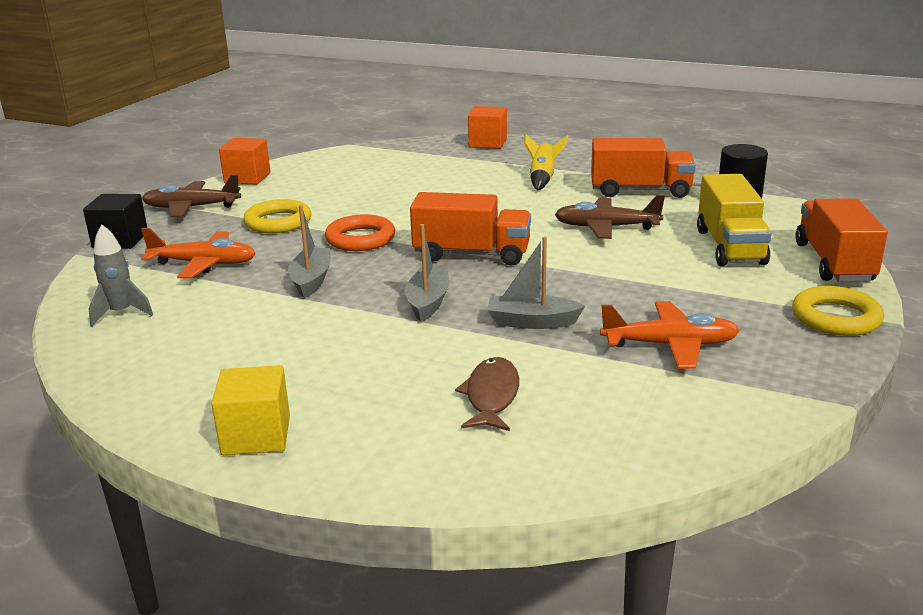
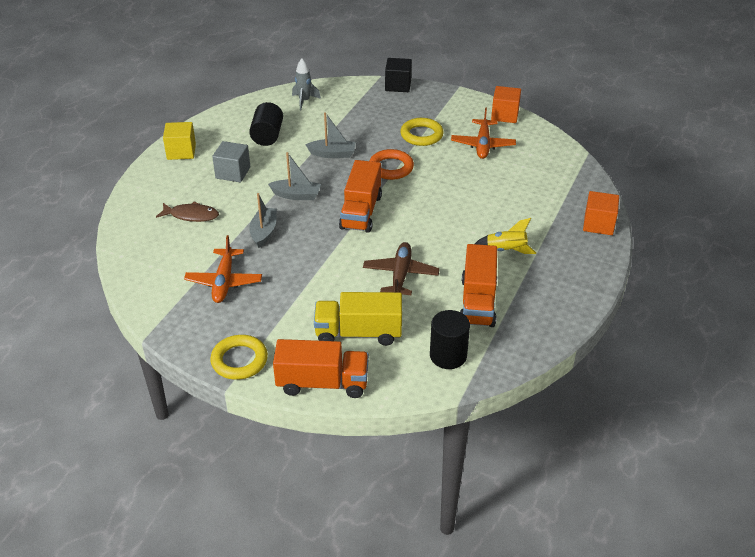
camera: 90 degrees right, 15 degrees up
(191, 208) = (448, 101): brown plane -> none
(204, 264) = (360, 117): orange plane -> orange plane (483, 145)
(230, 341) = (267, 136): none -> black cylinder
(351, 365) = (233, 173): none -> grey cube

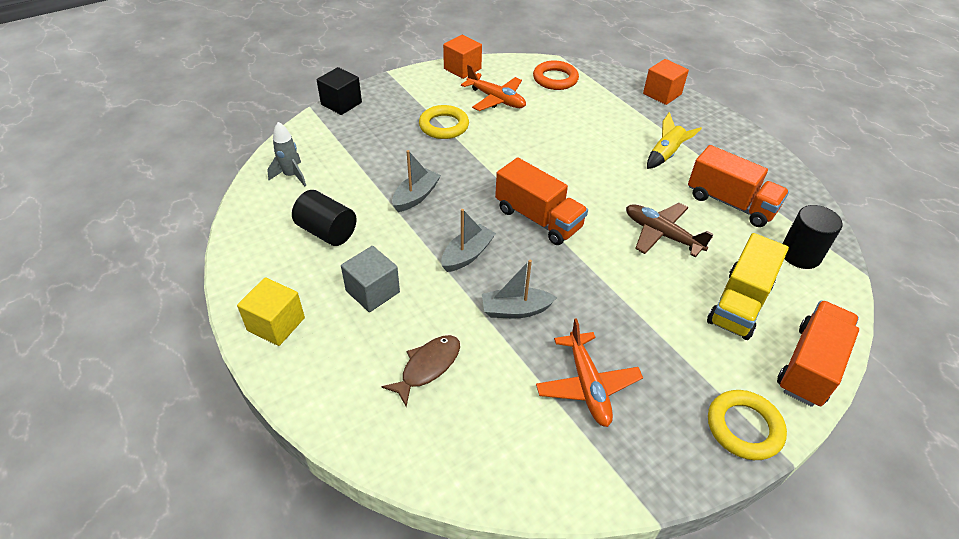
camera: 60 degrees left, 5 degrees up
(224, 282) = (587, 385): orange plane -> orange plane turned 45 degrees clockwise
(264, 232) = (515, 310): grey boat -> grey boat turned 45 degrees counterclockwise
(391, 168) = (480, 167): orange ring -> orange ring (555, 79)

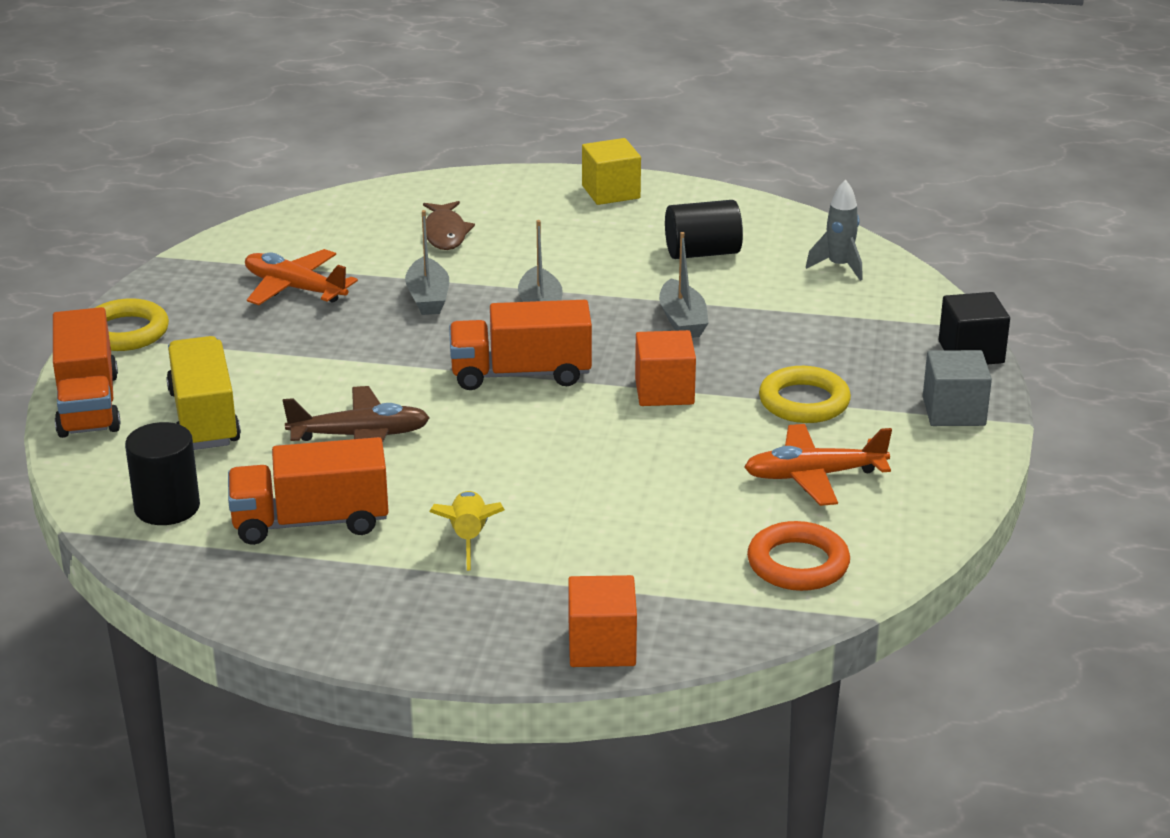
camera: 135 degrees right, 15 degrees down
(372, 291) = (575, 244): grey cube -> grey cube (953, 411)
(462, 69) = (949, 491): orange cube -> orange cube (664, 391)
(515, 310) = (428, 298): grey boat -> grey boat turned 135 degrees clockwise

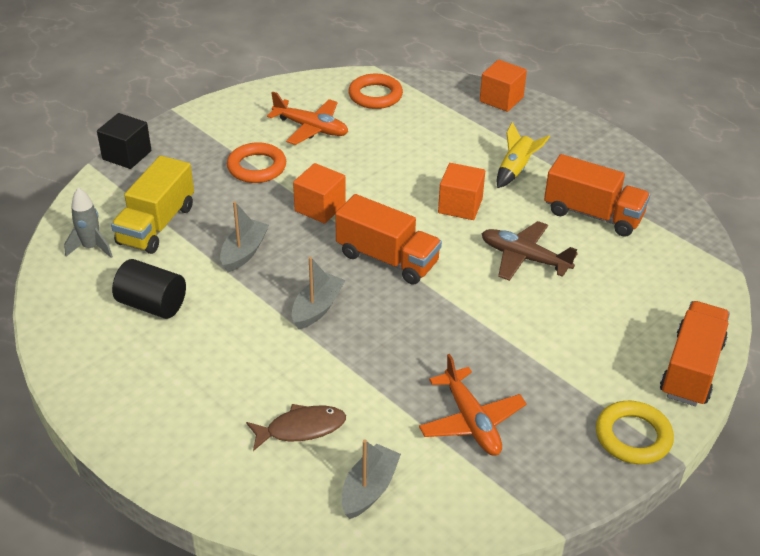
camera: 145 degrees left, 10 degrees up
(167, 507) = (671, 259): black cylinder -> none
(204, 418) = (614, 318): yellow truck -> yellow truck (156, 225)
(428, 298) = (382, 358): grey boat -> grey boat (369, 489)
(445, 233) = (301, 428): brown fish -> brown fish turned 45 degrees clockwise
(497, 461) = (460, 206): none -> orange cube
(611, 192) = (123, 410): yellow cube -> none
(804, 402) = (257, 167): yellow ring -> orange ring
(953, 411) = (194, 129): grey cube -> none

